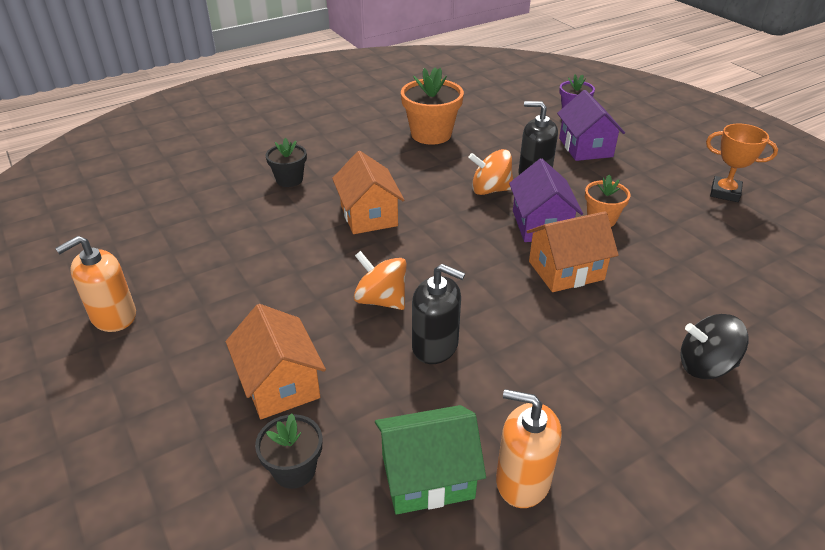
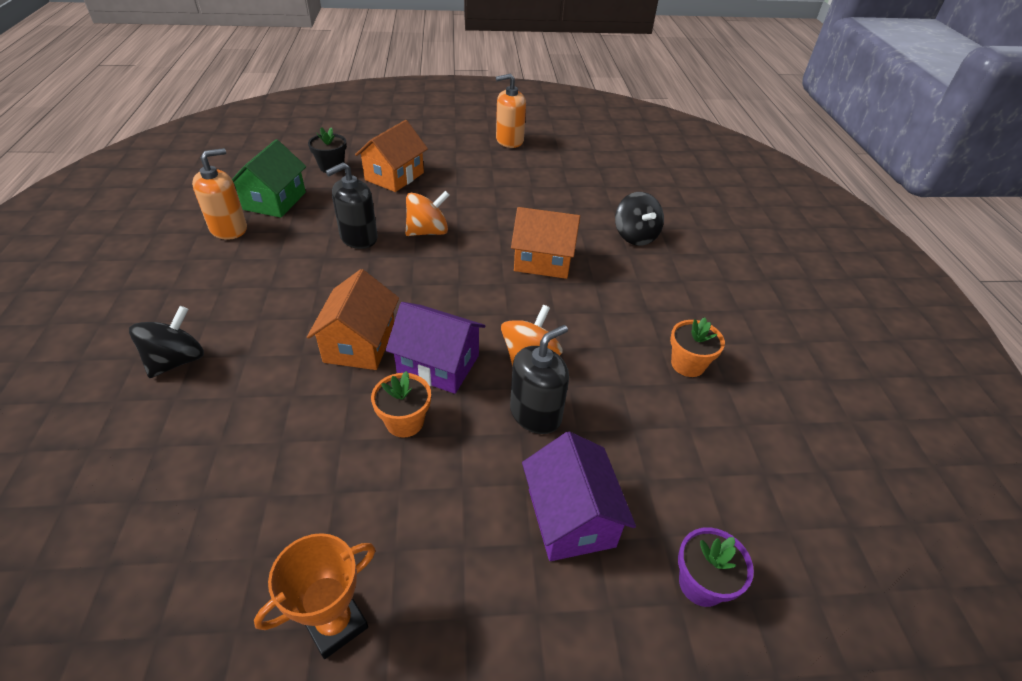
camera: 115 degrees right, 5 degrees up
(113, 316) = (509, 140): orange soap dispenser -> orange soap dispenser turned 90 degrees counterclockwise
(280, 384) = (394, 176): orange house -> orange house turned 60 degrees counterclockwise
(289, 180) = (635, 236): black flower pot -> black spinning top
(431, 134) = (688, 364): orange flower pot -> orange flower pot, size x0.59
(585, 147) = (571, 517): purple house -> purple house turned 60 degrees clockwise

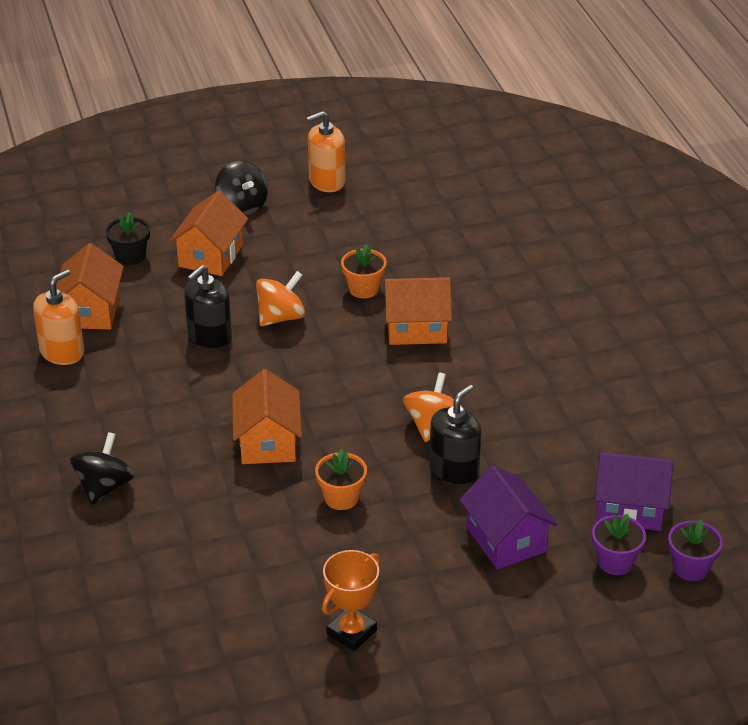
camera: 10 degrees left, 5 degrees down
(275, 201) = (91, 311): green house -> orange house
(438, 364) = (350, 447): purple house -> purple house (630, 508)
(635, 236) = (506, 283): black spinning top -> black spinning top (242, 206)
(688, 364) = (582, 405): orange flower pot -> orange flower pot (363, 289)
(801, 616) = (690, 568): none -> purple flower pot

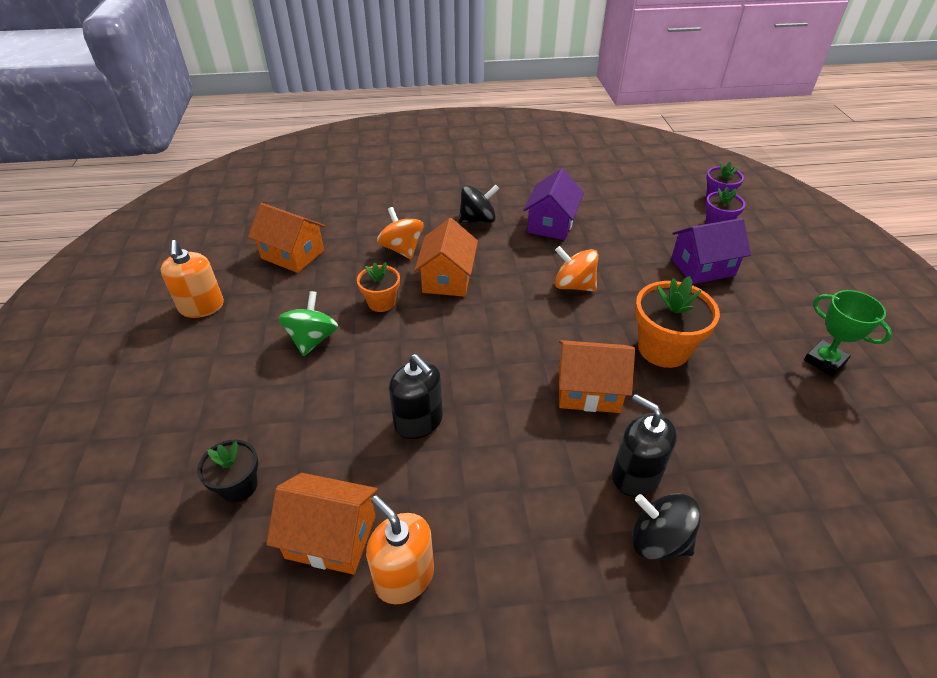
camera: 80 degrees left, 5 degrees up
(210, 256) = (277, 408): orange house -> orange house (293, 254)
(242, 206) = (201, 373): black spinning top -> black spinning top (478, 220)
(281, 317) = (403, 362): orange spinning top -> orange spinning top (402, 249)
(298, 256) = (312, 339): none -> green spinning top
(341, 498) = (663, 349): orange flower pot -> orange flower pot, size x1.69
(351, 632) = (824, 361): orange trophy -> green trophy
(454, 471) = (628, 282): black soap dispenser -> black soap dispenser (635, 475)
(630, 508) = (664, 211): purple house -> purple house (551, 224)

